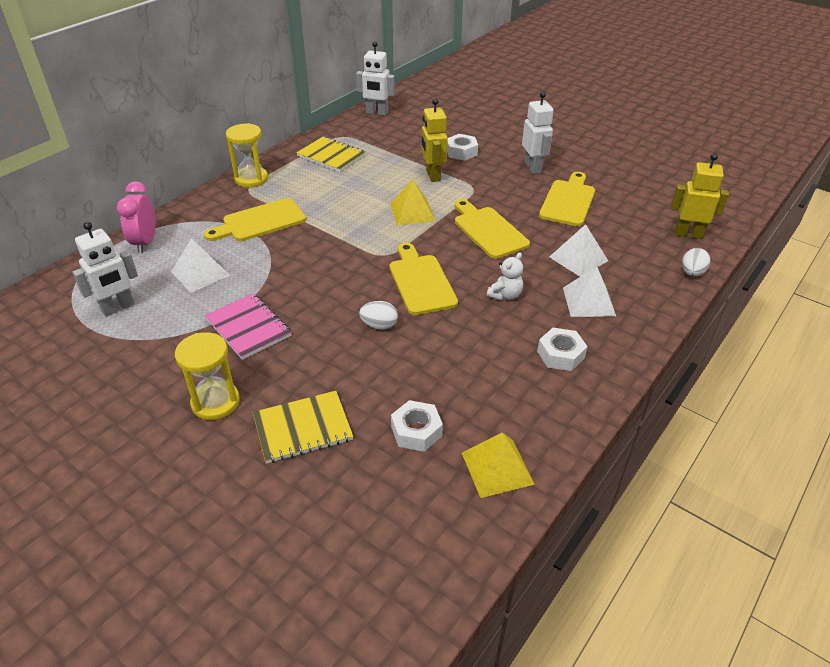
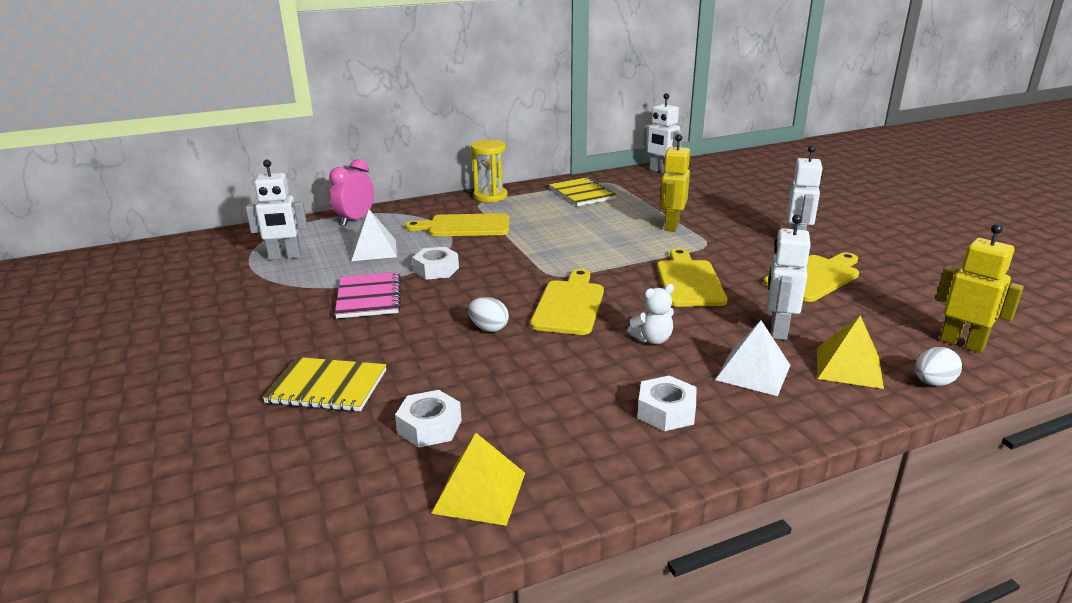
camera: 30 degrees right, 15 degrees down
(215, 402) = (279, 343): yellow hourglass -> none
(412, 212) = (619, 249): yellow pyramid -> yellow pyramid (848, 367)
(461, 152) = (722, 214): white nut -> white nut (436, 270)
(578, 258) = (778, 330): white pyramid -> white robot

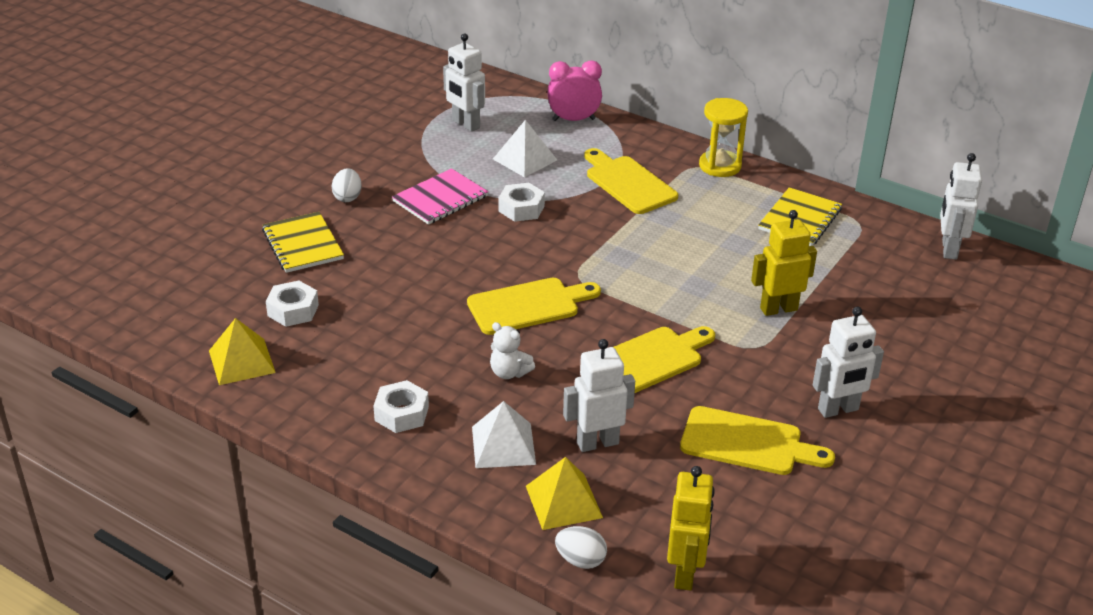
camera: 55 degrees right, 10 degrees up
(489, 328) = (447, 279): white egg -> white egg (347, 197)

